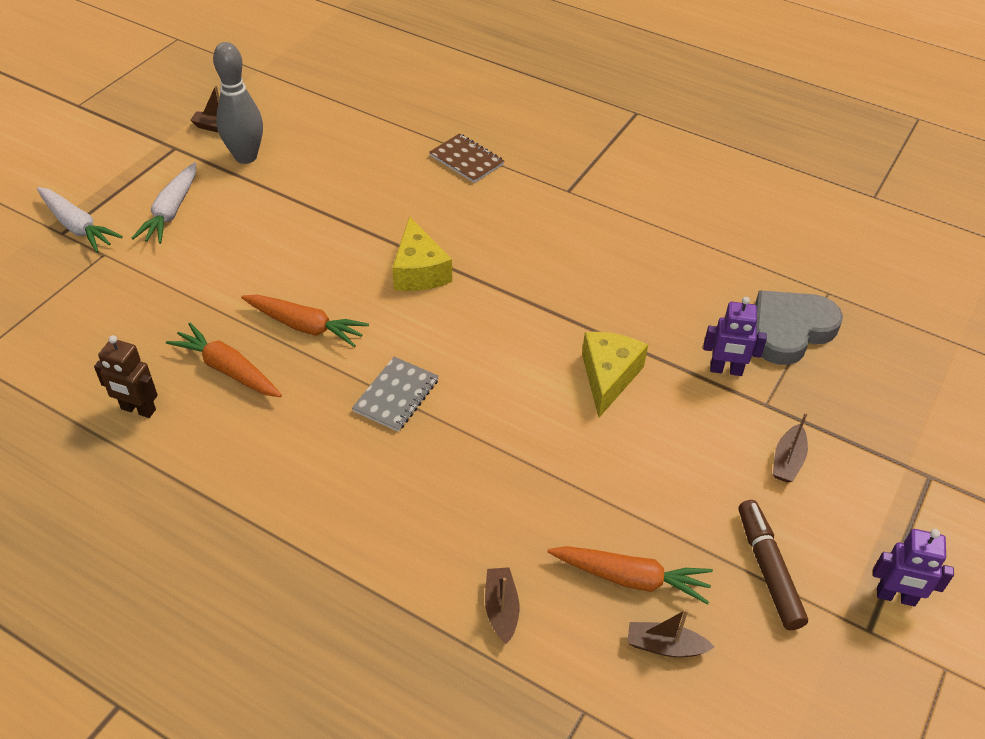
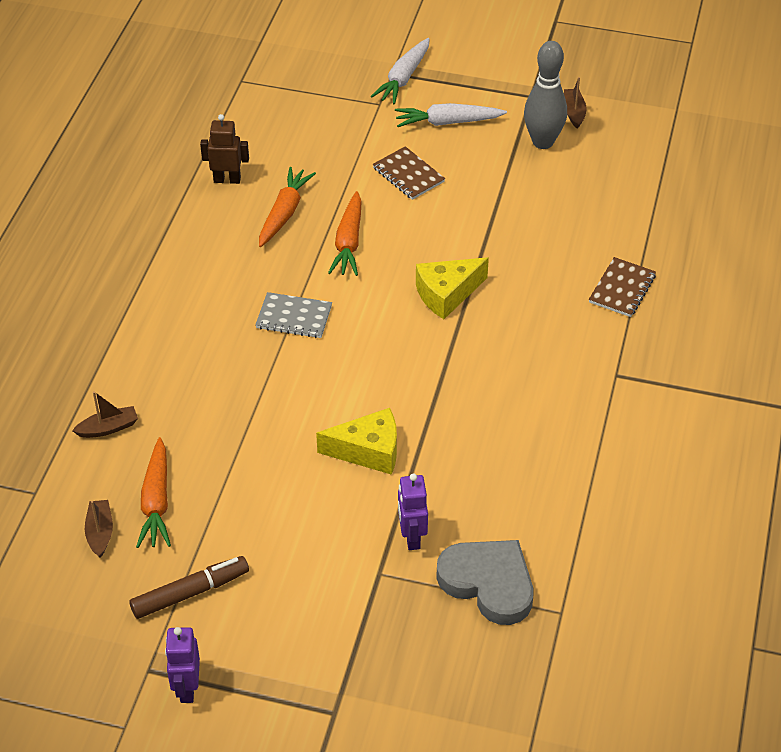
camera: 75 degrees right, 0 degrees up
(138, 409) = (227, 179): brown robot -> brown robot turned 90 degrees clockwise
(231, 258) = (408, 175): none -> brown notebook
(787, 461) = (315, 596): brown boat -> none

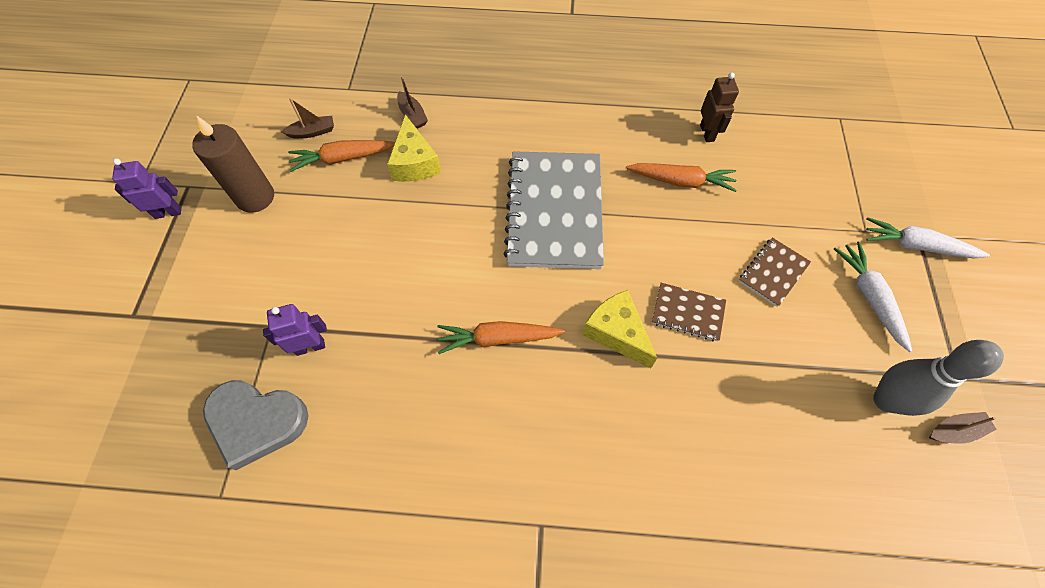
camera: 80 degrees right, 15 degrees up
(190, 593) = (255, 197): brown marker -> brown candle
(294, 317) = (555, 211): grey notebook -> grey notebook, size x2.18
(349, 242) = (660, 237): orange carrot -> orange carrot (498, 338)
(368, 451) = (406, 296): yellow cheese -> yellow cheese (414, 163)
(488, 583) = (256, 422): grey heart -> grey heart turned 75 degrees clockwise
(622, 289) = (676, 520): brown notebook -> brown notebook (688, 313)

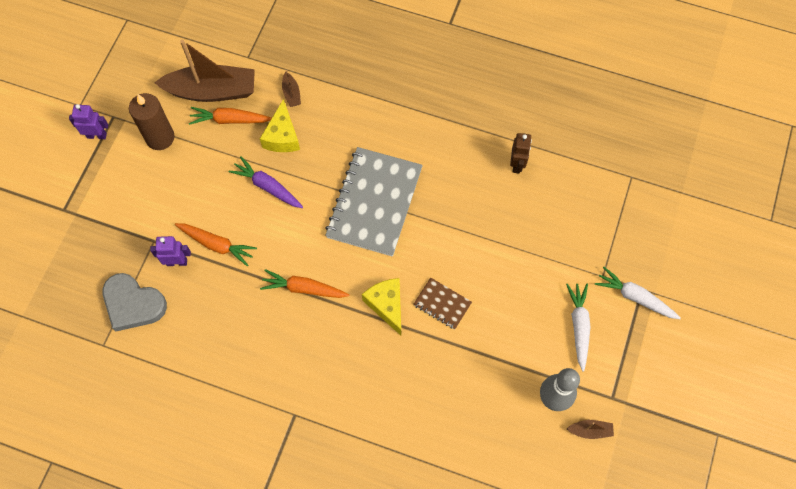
camera: 15 degrees right, 5 degrees up
(312, 132) = (212, 91): brown boat -> brown boat, size x2.43
(412, 223) = (267, 187): none -> purple carrot
(681, 181) = (479, 201): orange carrot -> orange carrot (217, 245)
(773, 273) = (517, 290): brown notebook -> none

